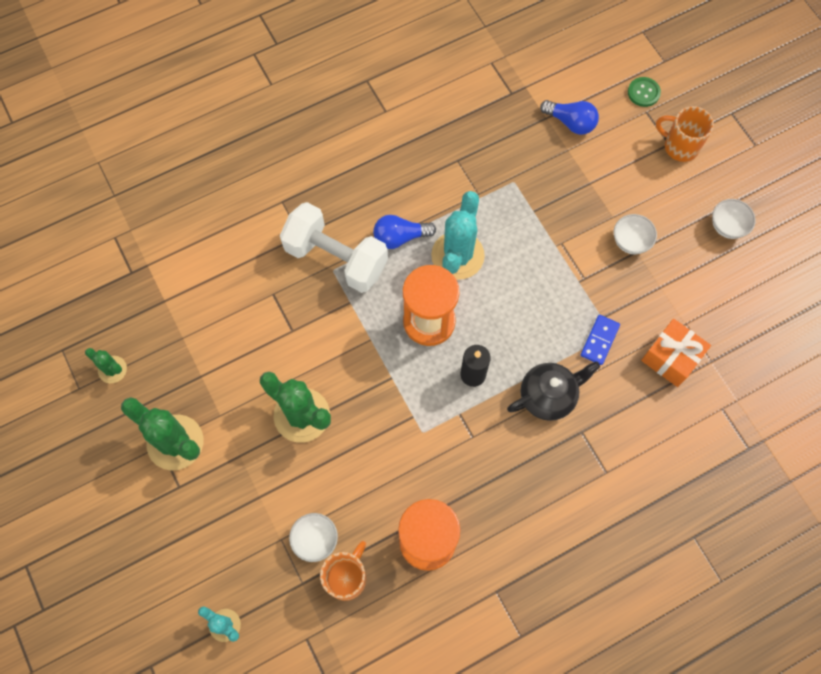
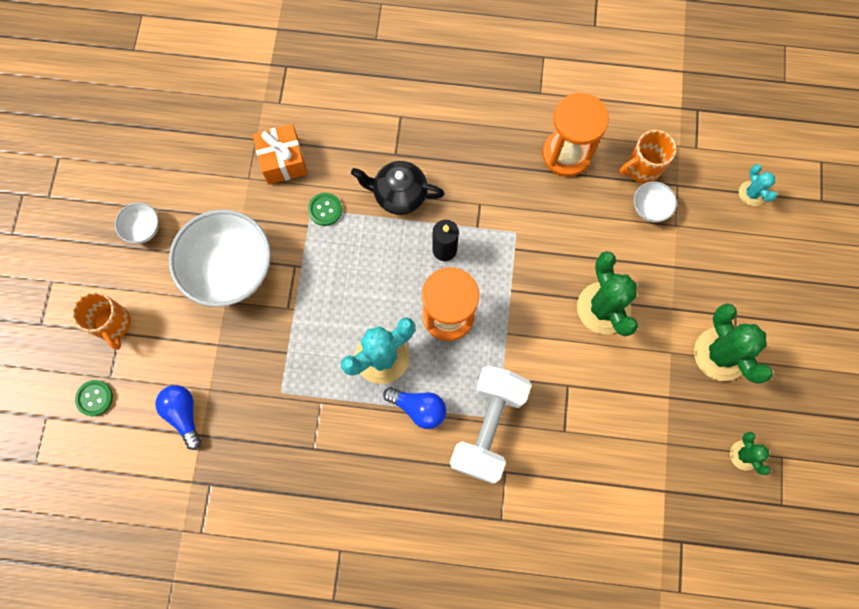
camera: 145 degrees left, 5 degrees up
(336, 258) = (488, 427): white dumbbell -> white dumbbell turned 45 degrees clockwise
(599, 340) = (325, 210): blue domino -> green button
(630, 241) = (231, 270): white bowl -> white bowl, size x2.24

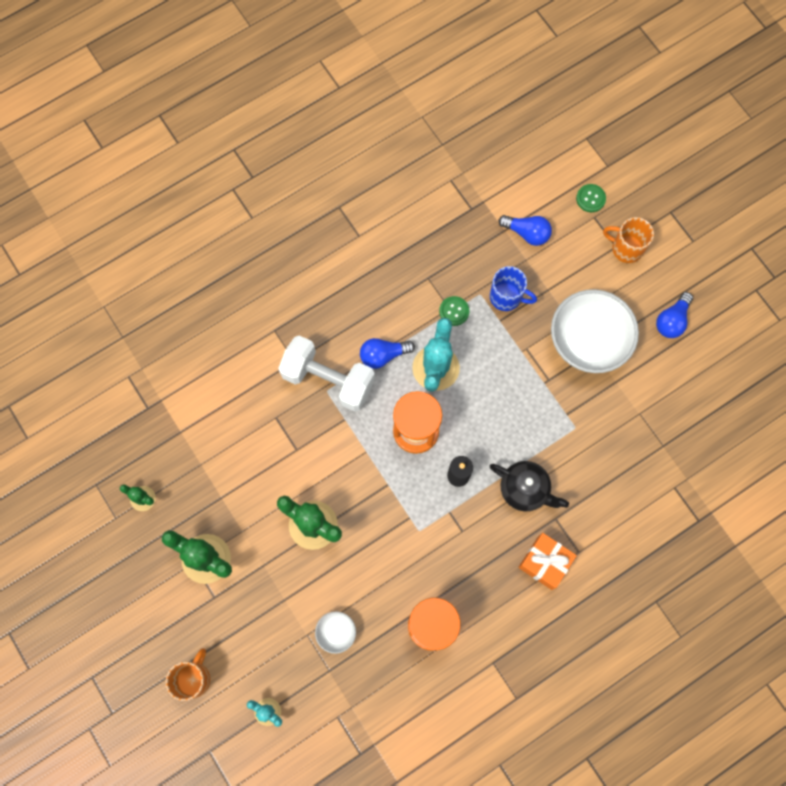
camera: 140 degrees right, 0 degrees up
(143, 229) = (672, 321): white bowl -> blue light bulb
(260, 369) = (506, 297): none -> blue mug
(283, 161) = (628, 446): orange gift -> orange gift (545, 562)
(325, 210) = (565, 435): green button -> green button (454, 311)
(399, 195) = (524, 489): black teapot -> black teapot turned 60 degrees clockwise
(488, 427) = (328, 380): white dumbbell -> white dumbbell turned 45 degrees counterclockwise
(642, 168) = (366, 662): orange mug -> orange mug (194, 678)

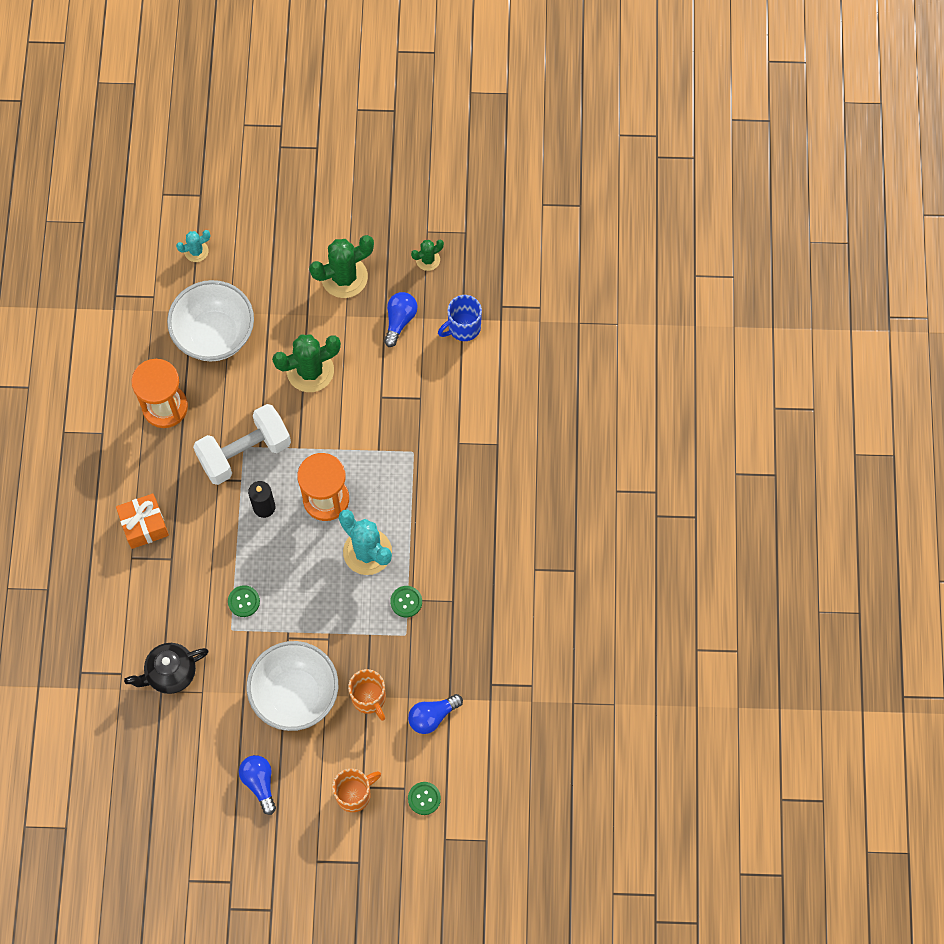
camera: 125 degrees right, 5 degrees down
(194, 678) = (261, 215): orange mug -> orange mug (369, 698)
(328, 380) = (421, 459): white dumbbell -> white dumbbell (244, 452)
(336, 632) = (215, 335): white bowl -> white bowl, size x2.24
(383, 355) = (410, 517): blue light bulb -> blue light bulb (399, 320)
(506, 297) = (386, 655): blue mug -> blue mug (463, 328)
(524, 489) = (213, 551): black teapot -> black teapot (170, 673)
(546, 434) = (244, 601): none -> green button

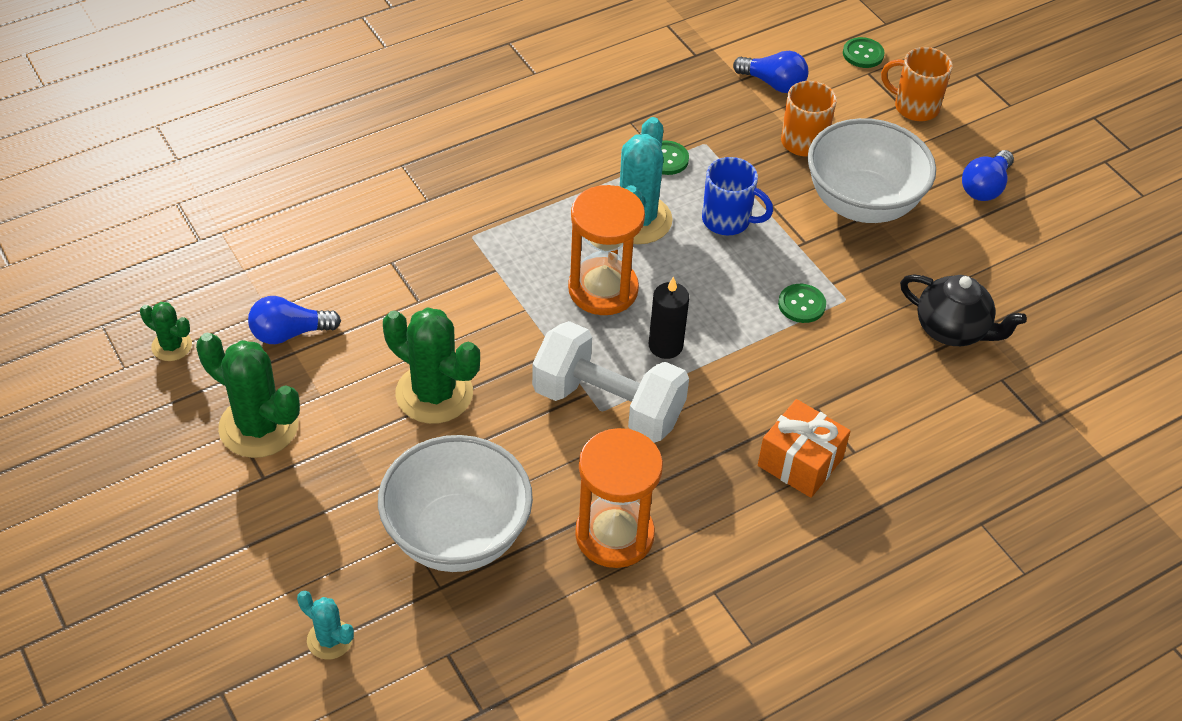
camera: 125 degrees left, 20 degrees down
(463, 328) = (257, 264): blue mug -> blue mug (728, 220)

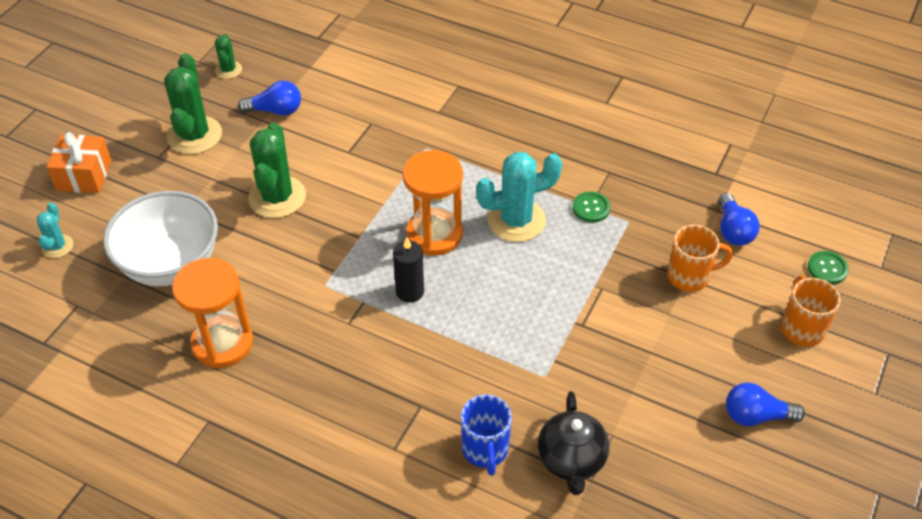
camera: 60 degrees right, 0 degrees up
(289, 333) = (276, 110): blue light bulb -> blue light bulb turned 135 degrees clockwise
(608, 405) = (331, 286): white dumbbell -> none
(728, 220) = (562, 270): blue mug -> blue mug (485, 450)
(800, 462) = (360, 419): orange gift -> orange gift (84, 175)
(801, 304) = (515, 351): green button -> none
(862, 203) = (656, 341): white bowl -> none

